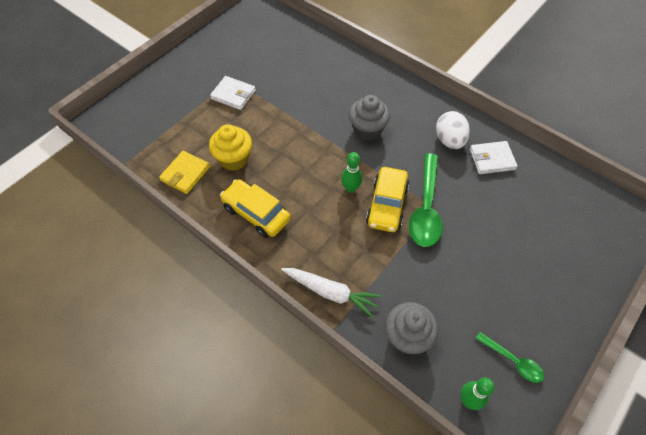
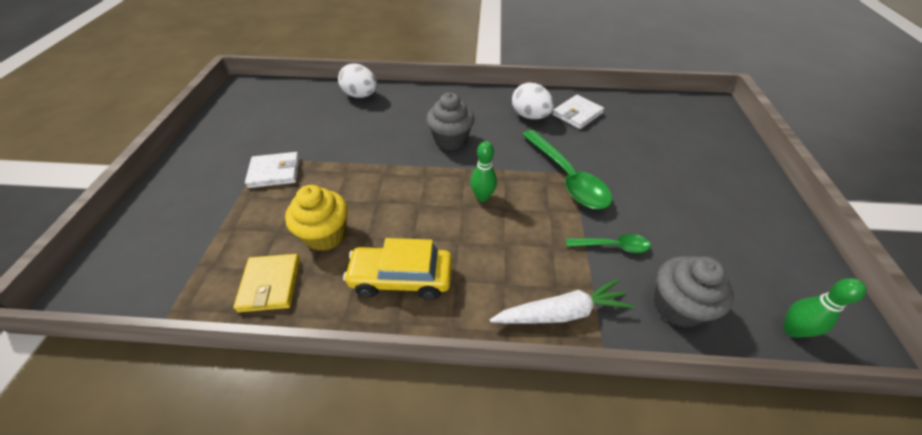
camera: 35 degrees left, 10 degrees down
(333, 54) = (361, 95): none -> white egg
(387, 205) = (531, 193): yellow car -> none
(513, 361) = (776, 264): green spoon -> green spoon (612, 246)

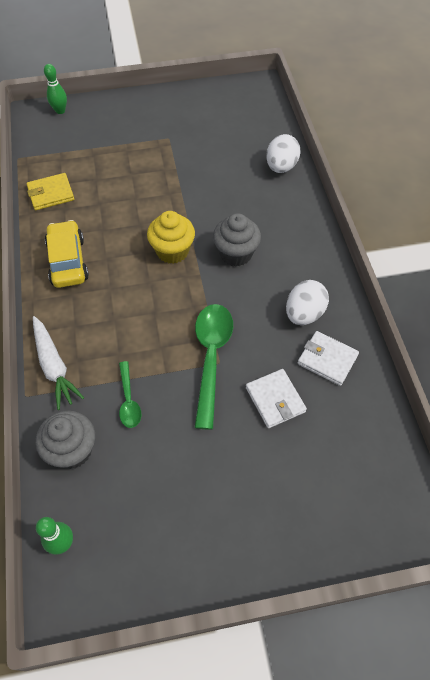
camera: 75 degrees right, 10 degrees up
(275, 172) = (155, 152): white wallet -> white wallet (275, 400)
(326, 235) = (98, 206): yellow cupcake -> yellow cupcake (172, 251)
(482, 197) = (164, 294): green bowling pin -> green bowling pin (60, 111)
(567, 177) = (211, 358): green spoon -> green spoon turned 135 degrees clockwise

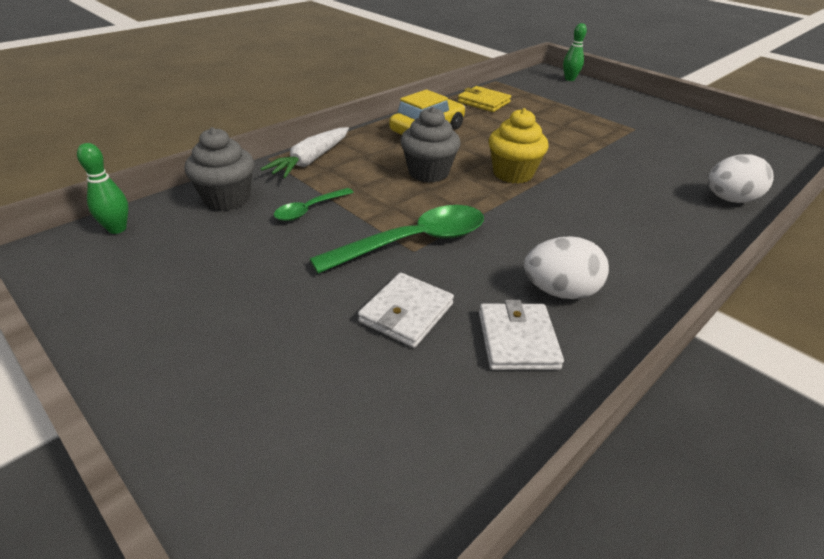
camera: 55 degrees right, 20 degrees down
(236, 254) = (567, 211): grey cupcake -> grey cupcake (428, 172)

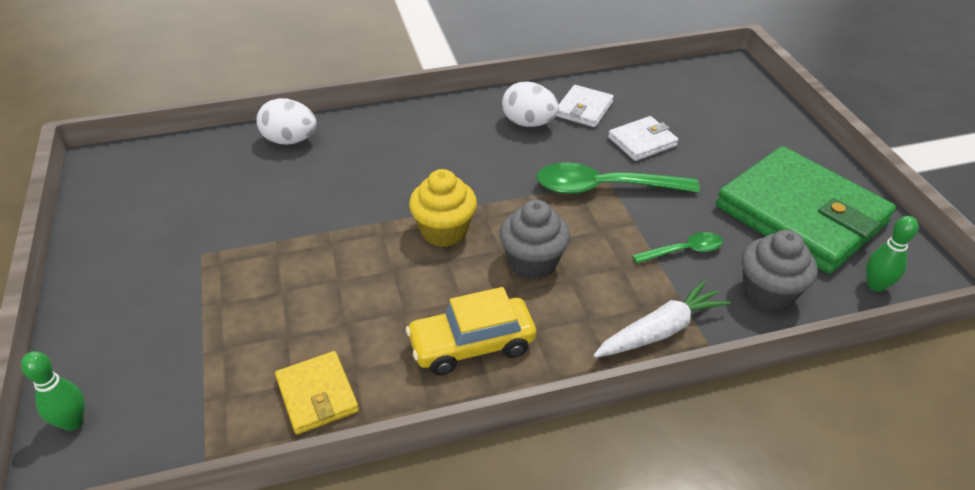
camera: 150 degrees left, 5 degrees up
(184, 276) = (800, 214): none -> green wallet

